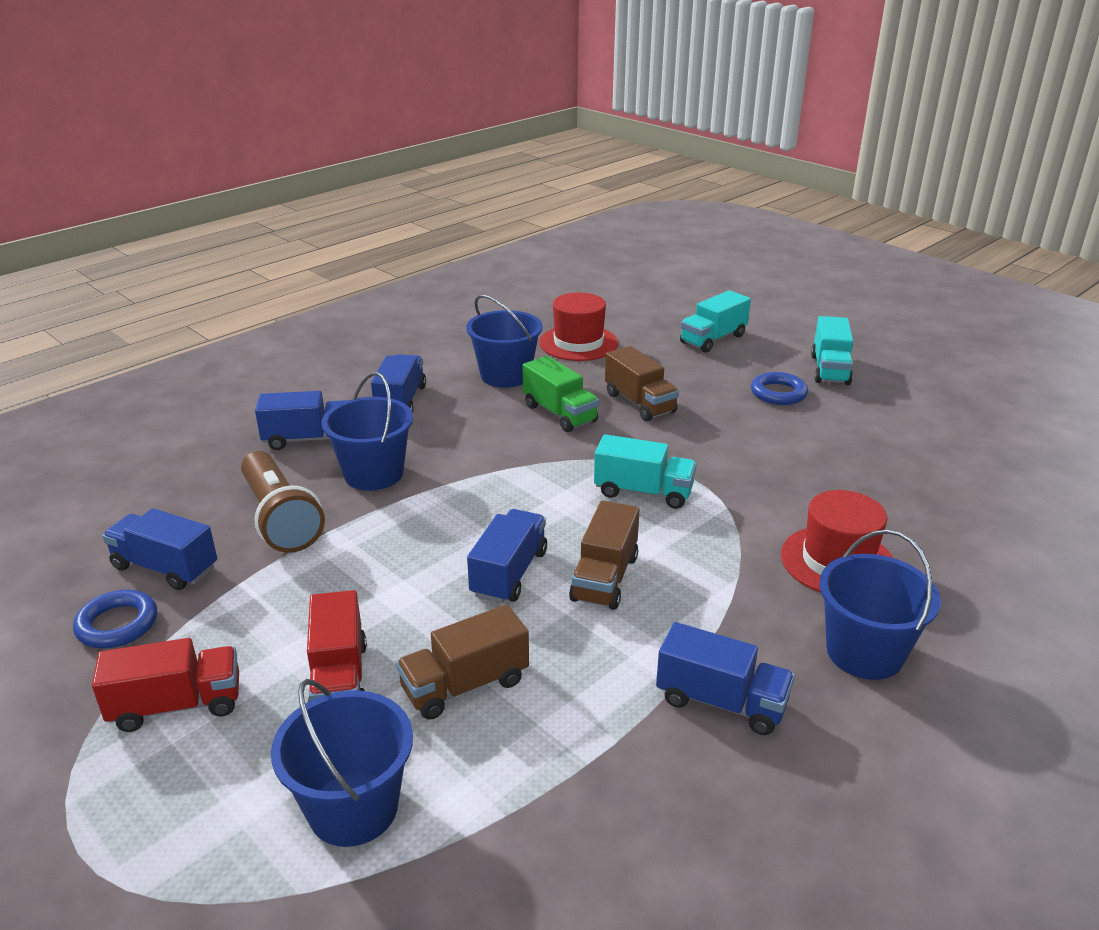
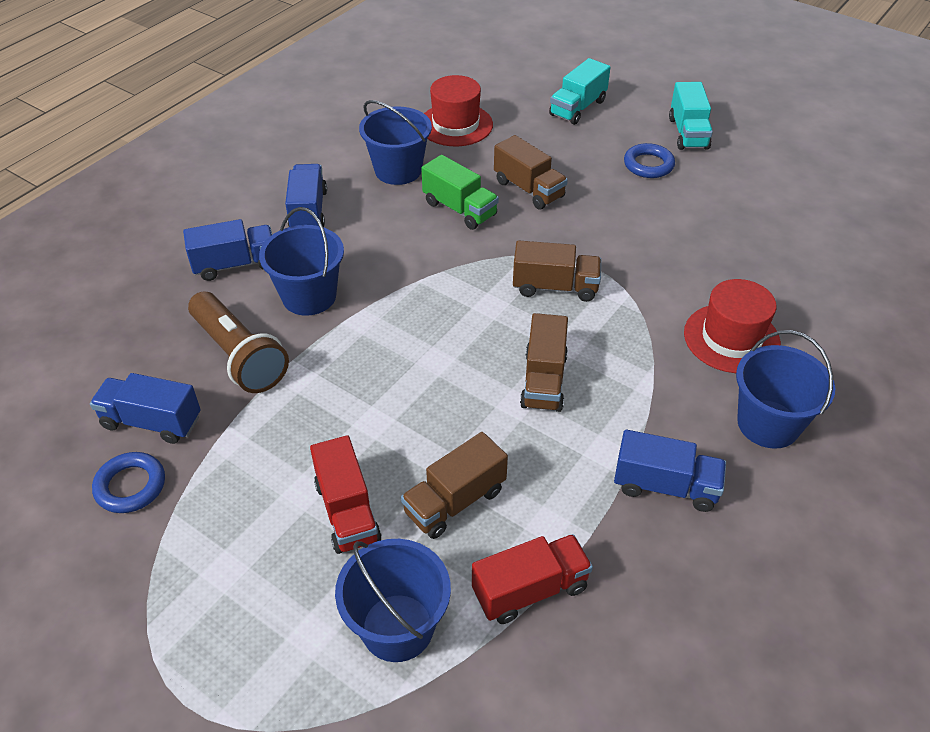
camera: 10 degrees left, 15 degrees up
(177, 705) = (215, 557): red truck -> red truck (530, 590)
(509, 573) = (461, 387): blue truck -> none
(643, 492) = (555, 287): turquoise truck -> brown truck

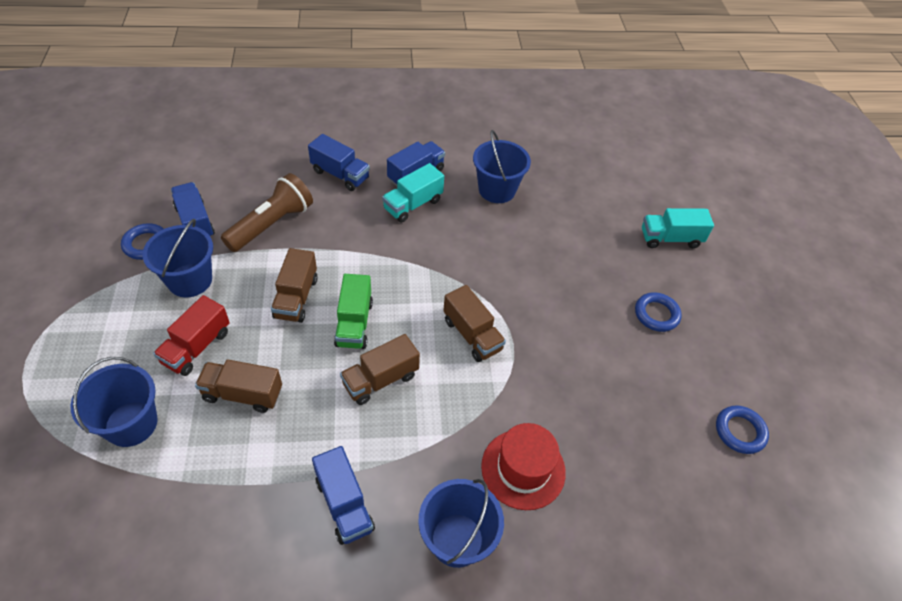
camera: 45 degrees right, 5 degrees up
(239, 356) = (272, 224): brown flashlight -> brown flashlight turned 150 degrees counterclockwise
(309, 296) = (346, 222): blue bucket -> blue bucket (190, 280)
(455, 125) = (573, 188): red hat -> none
(459, 209) = (494, 241): green truck -> green truck (354, 323)
(528, 189) = (552, 264): brown truck -> brown truck (296, 297)
(530, 590) = (202, 475): red truck -> none
(688, 133) = (722, 317): turquoise truck -> turquoise truck (413, 204)
(803, 193) = (740, 431): none -> blue ring

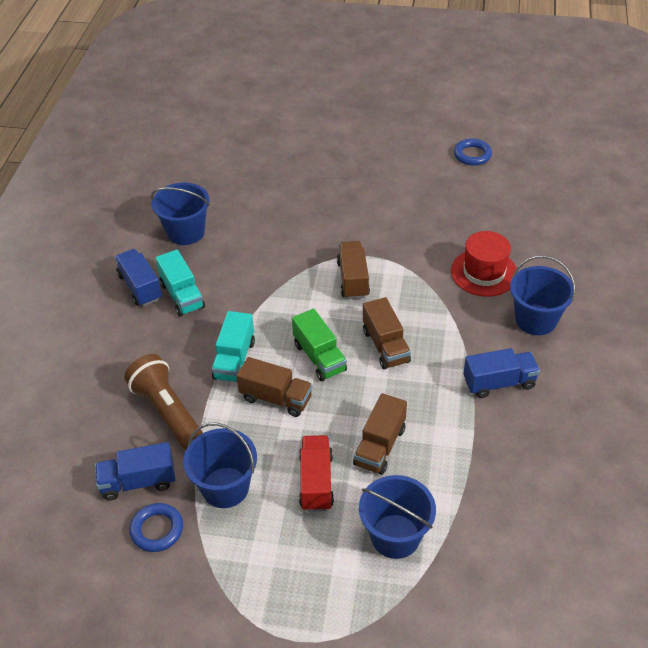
camera: 70 degrees left, 5 degrees down
(197, 347) = (316, 482): red truck -> red truck turned 135 degrees counterclockwise
(340, 174) = (114, 347): blue truck -> none
(354, 323) = (319, 357): green truck -> green truck turned 45 degrees clockwise
(472, 335) = (353, 279): brown truck -> brown truck turned 75 degrees counterclockwise
(656, 314) = (361, 168): blue ring -> none
(670, 239) = (285, 139): turquoise truck -> turquoise truck (234, 360)

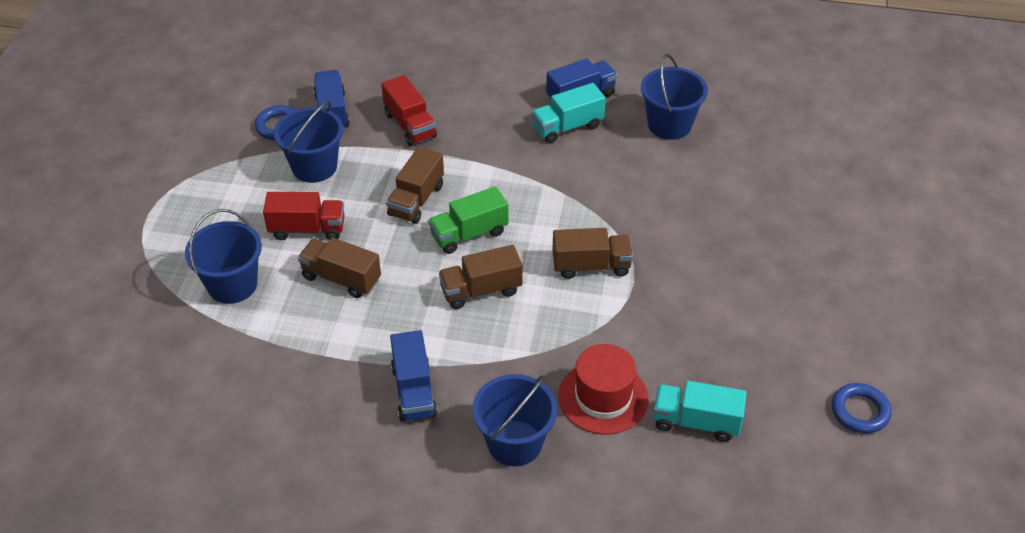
camera: 90 degrees right, 0 degrees up
(167, 412) = (410, 125): brown flashlight -> red truck
(234, 360) = (472, 169): turquoise truck -> turquoise truck (696, 422)

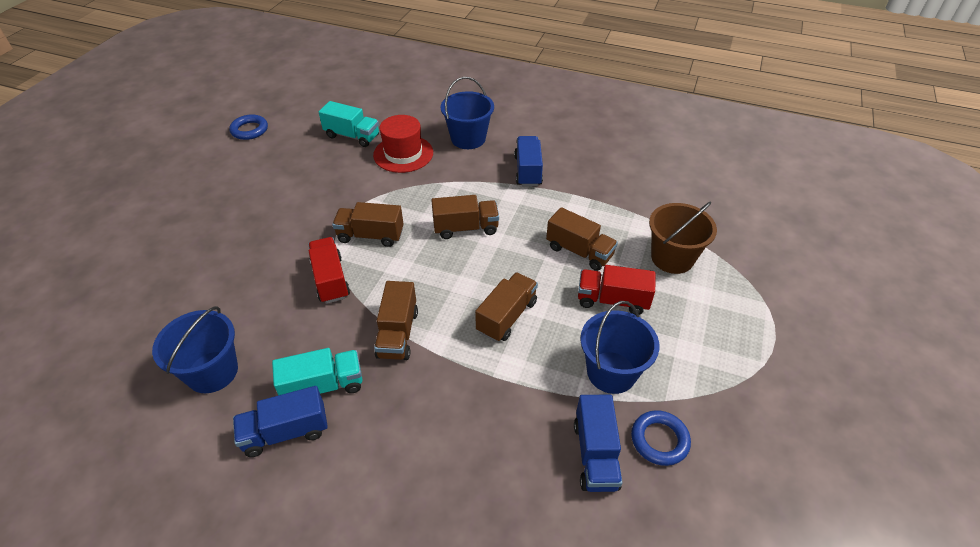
camera: 170 degrees left, 0 degrees up
(232, 285) = (672, 258): blue bucket -> brown bucket
(410, 125) = (501, 417): red truck -> red truck (330, 280)
(469, 234) = (464, 276): green truck -> none
(519, 173) = (398, 333): none -> brown truck

